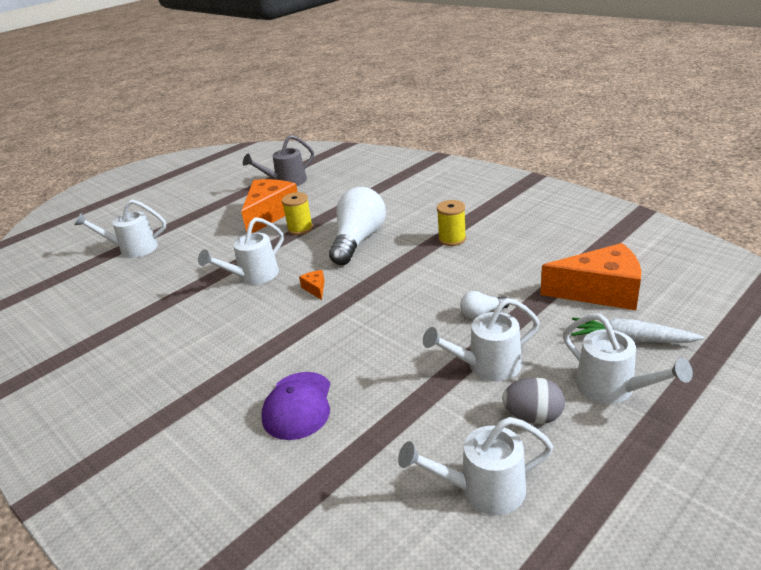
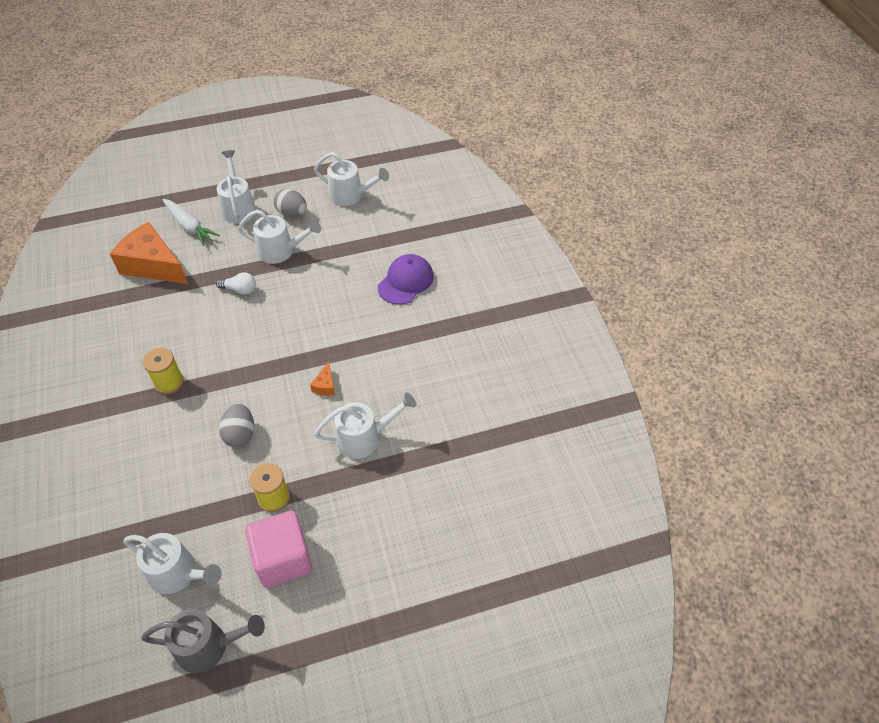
camera: 155 degrees left, 20 degrees up
(132, 249) = (468, 585): white watering can -> white watering can (179, 574)
(270, 214) = (283, 559): orange cheese -> pink cube
(358, 241) = (240, 434): white light bulb -> grey egg

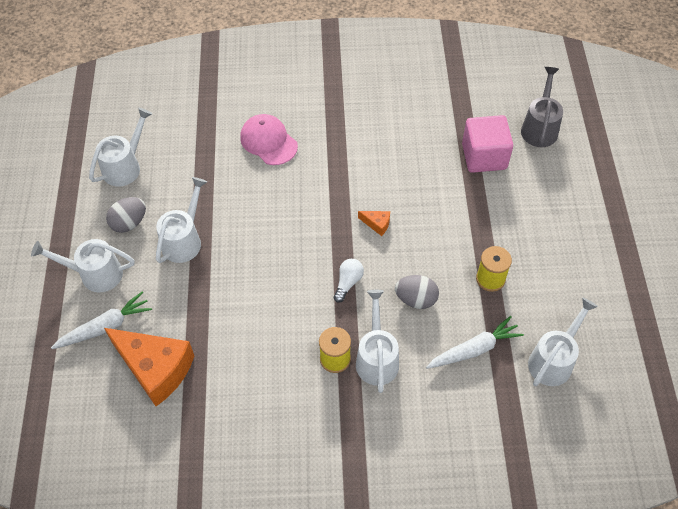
camera: 75 degrees left, 5 degrees up
(153, 265) = (155, 369): orange cheese -> orange cheese turned 105 degrees counterclockwise
(186, 495) = (474, 349): none -> white carrot
(210, 646) = (622, 339): grey watering can -> grey watering can (540, 127)
(240, 289) = (227, 284): white light bulb -> white light bulb (348, 282)
(283, 559) = (551, 278): pink cube -> pink cube (484, 156)
(365, 437) = (442, 202): white watering can -> white watering can (376, 357)
(405, 281) = (268, 141): purple cap -> pink cap

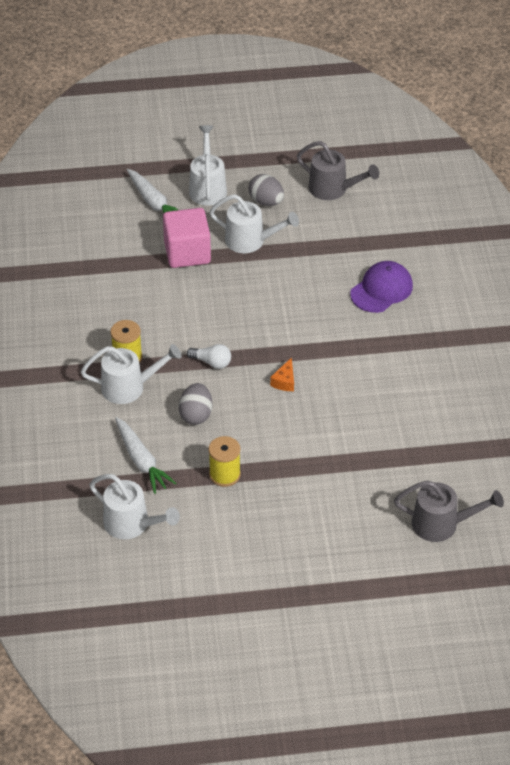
camera: 85 degrees right, 10 degrees down
(125, 166) = (333, 189): white watering can -> grey watering can
(155, 369) = (113, 239): orange cheese -> none
(268, 141) = (381, 289): pink cap -> purple cap
(484, 156) = (389, 471): pink cube -> pink cube (187, 253)

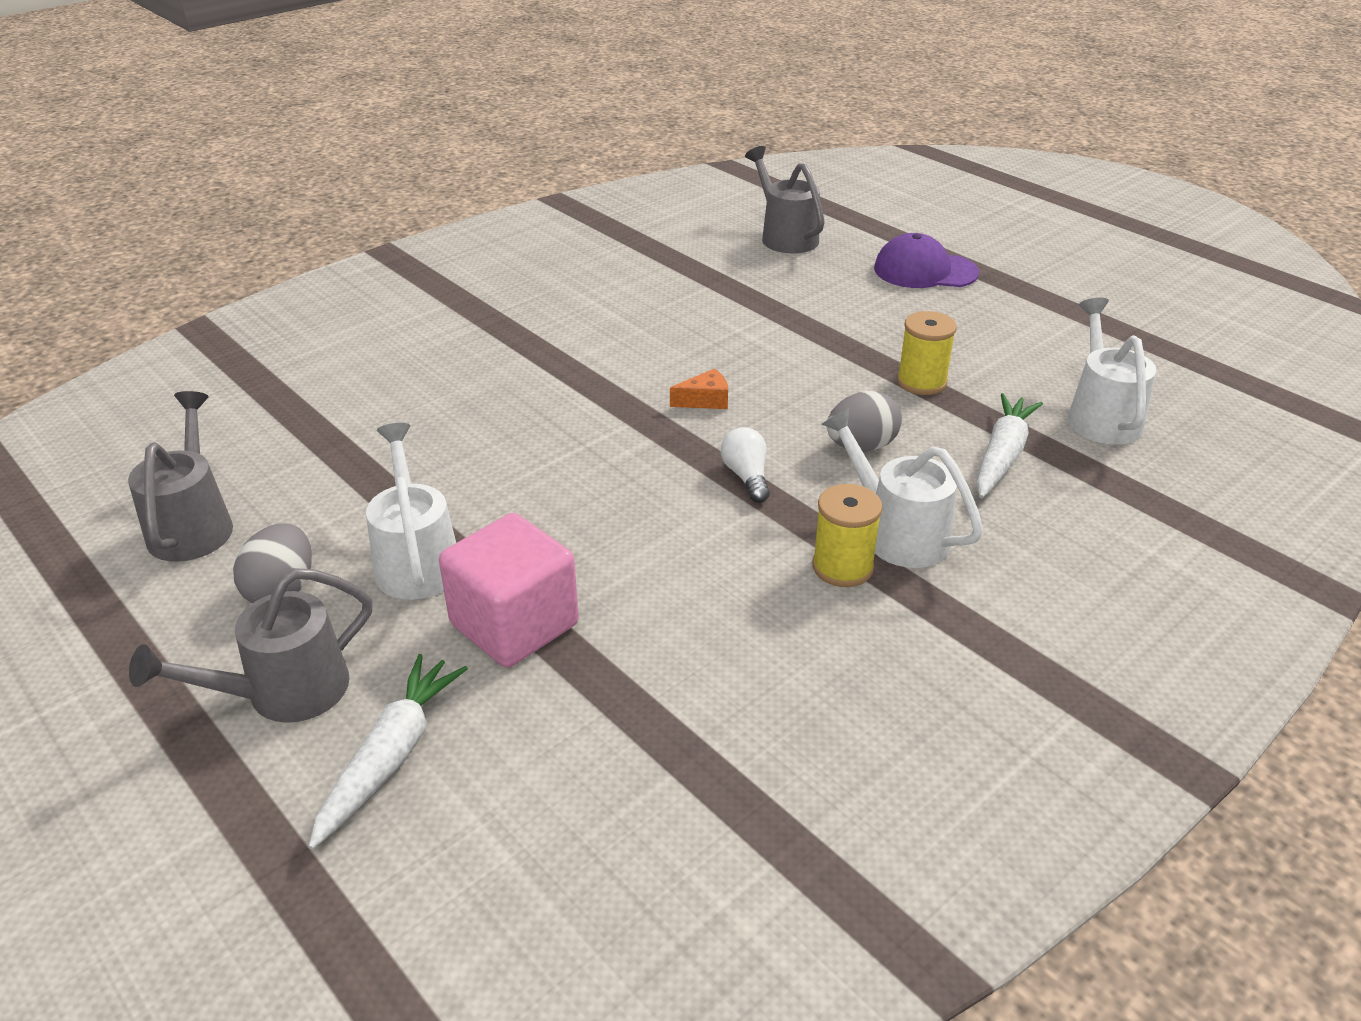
camera: 125 degrees left, 10 degrees down
(207, 187) = (282, 694): white watering can -> grey watering can
(381, 289) = (430, 390): purple cap -> purple cap (925, 271)

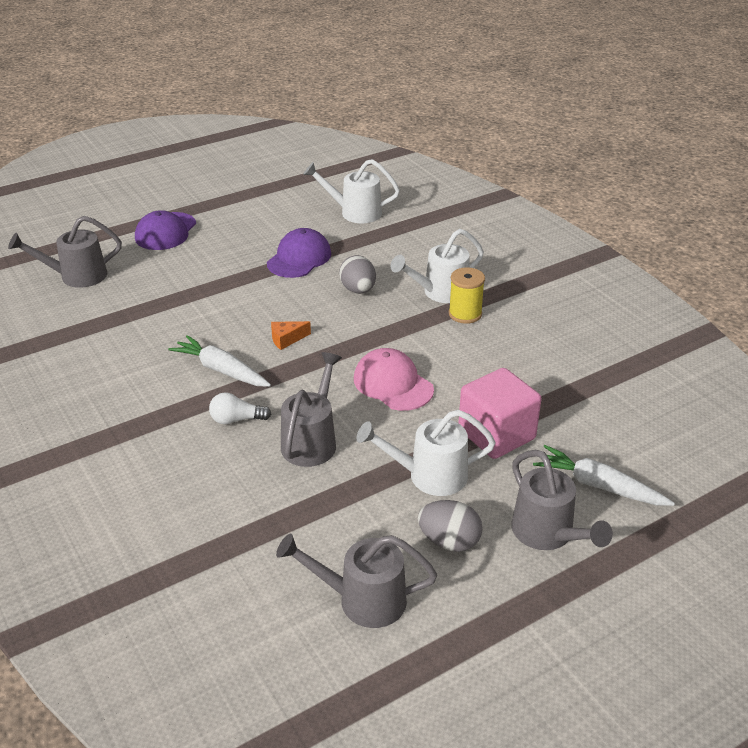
camera: 80 degrees left, 0 degrees up
(486, 450) = (312, 440): none -> grey watering can
(623, 506) = (393, 384): none -> pink cap
(705, 400) = (286, 339): orange cheese -> orange cheese turned 105 degrees counterclockwise
(746, 477) = (376, 334): white light bulb -> white light bulb (236, 419)
(921, 382) = (299, 258): yellow spool -> purple cap
(1002, 455) = (381, 248): white carrot -> white carrot (221, 370)

